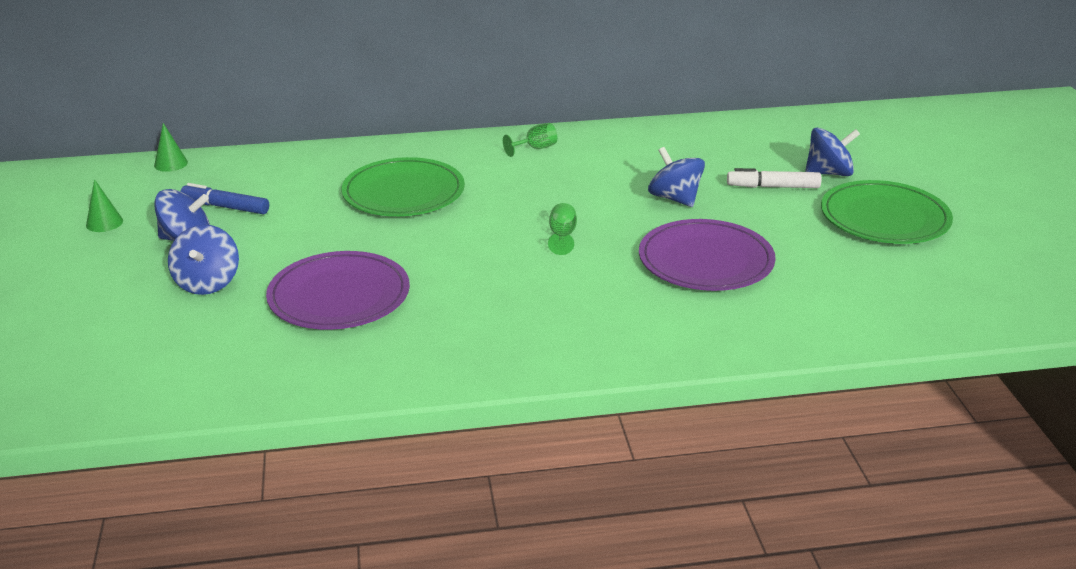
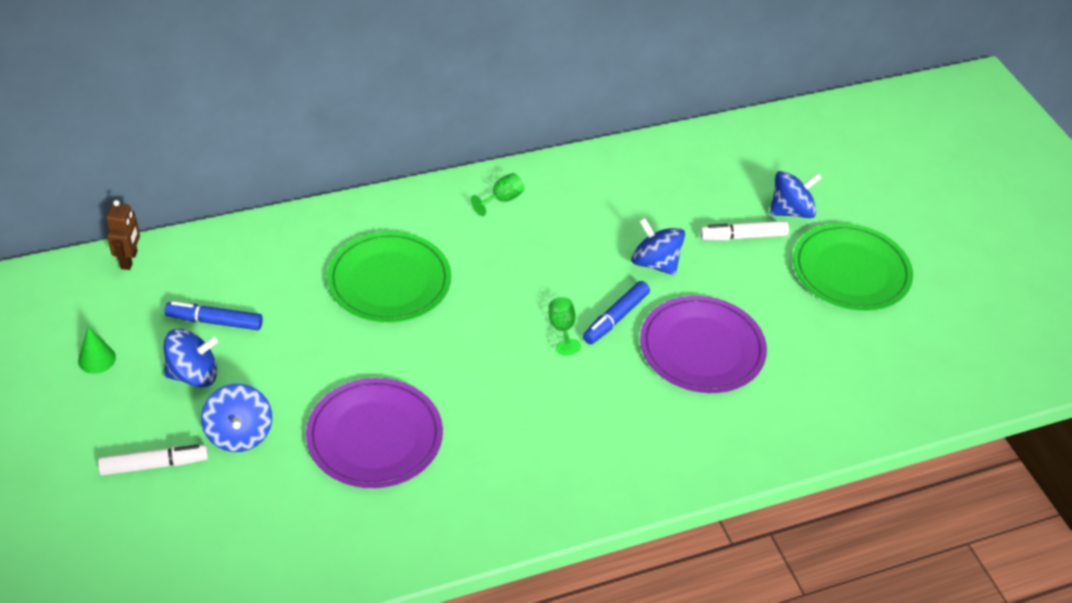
camera: 15 degrees left, 15 degrees up
(115, 297) = (154, 465): none -> white marker
(171, 164) = (129, 260): green cone -> brown robot
(620, 233) = (615, 318): none -> blue marker

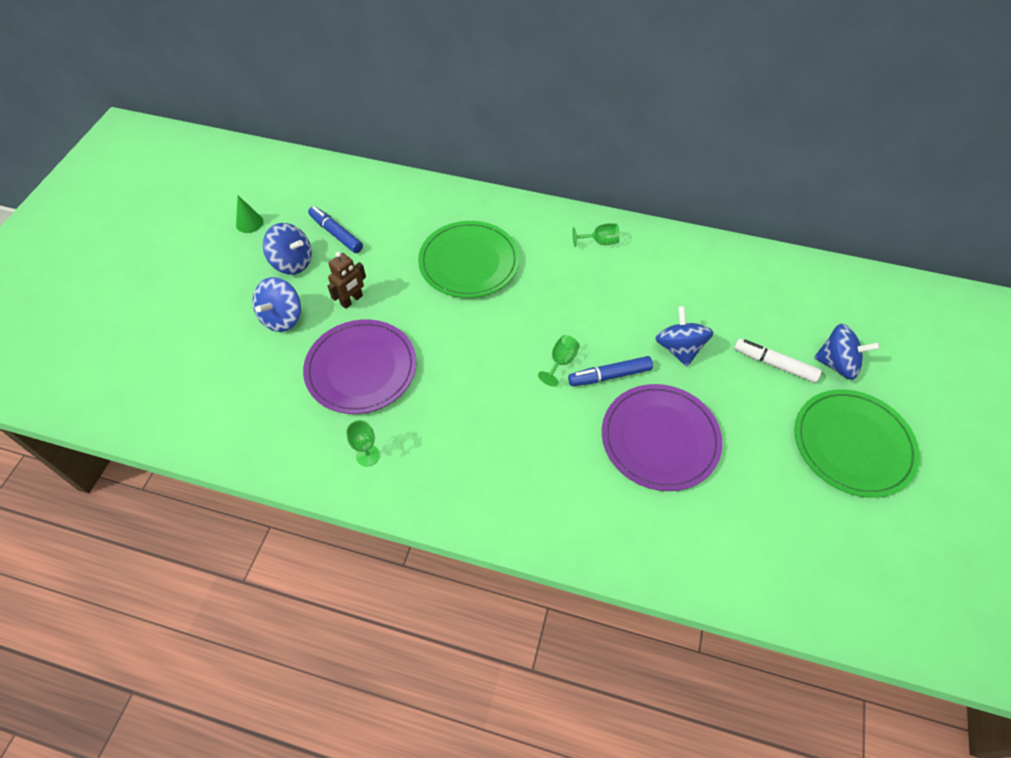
camera: 40 degrees right, 10 degrees up
(129, 260) = (324, 169): brown robot -> brown robot (352, 300)
(154, 465) = (217, 310): white marker -> none
(457, 508) = (368, 455): none -> green goblet

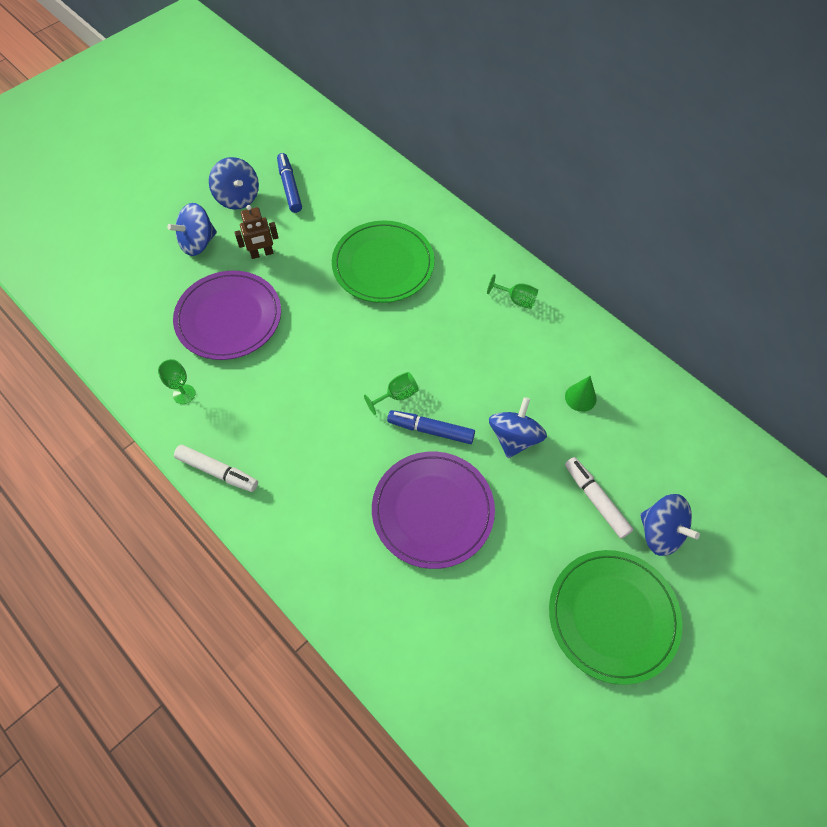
camera: 30 degrees right, 5 degrees up
(249, 223) = (227, 146): green cone -> green cone (580, 397)
(451, 506) = (217, 471): none -> white marker

